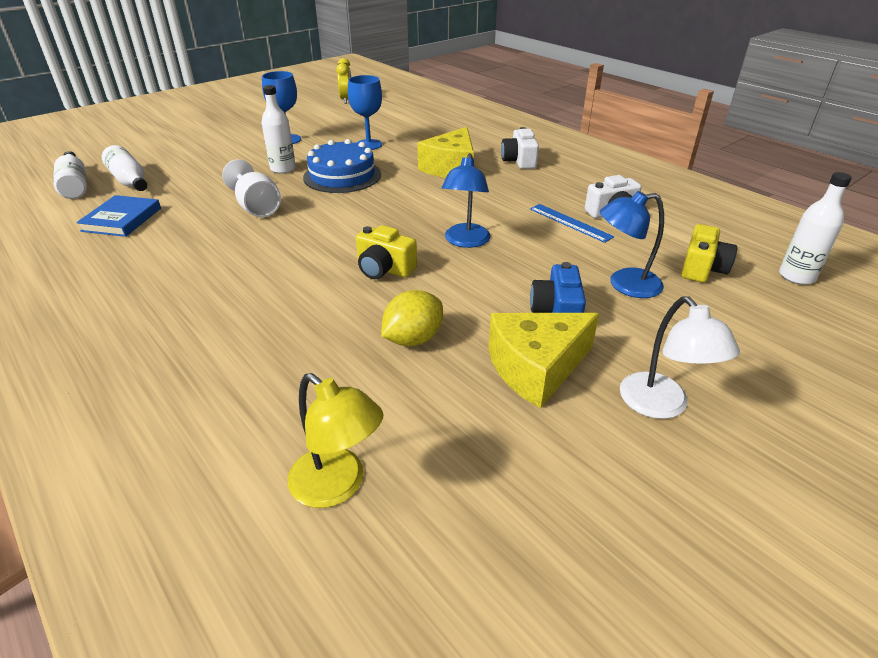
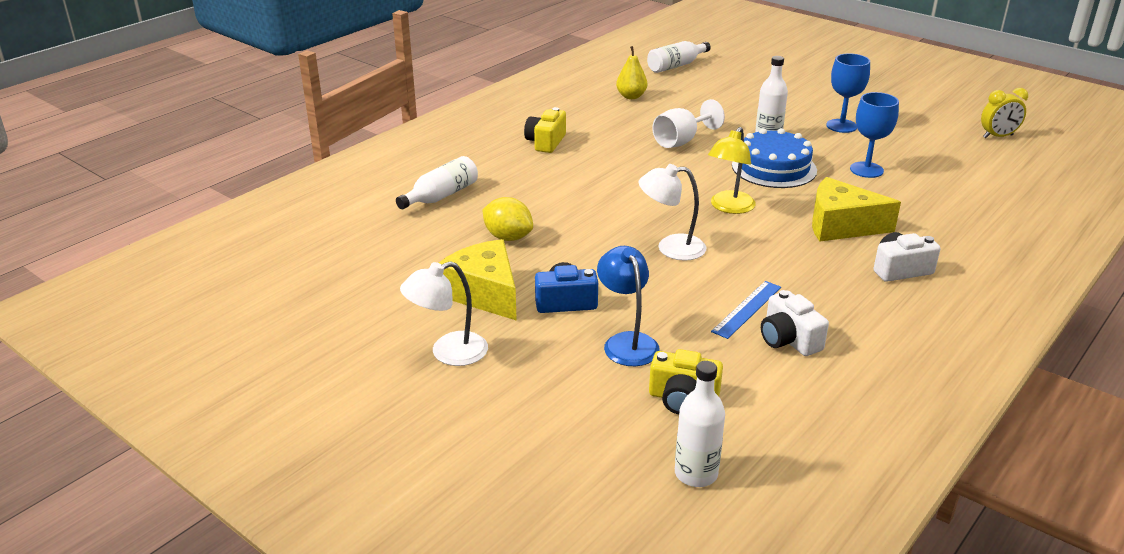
camera: 80 degrees right, 5 degrees down
(122, 219) = (631, 96): blue book -> yellow pear
(130, 181) = (697, 82): white bottle -> white bottle (441, 196)
(338, 486) = (363, 229): yellow lamp -> yellow lamp (729, 207)
(384, 269) = (603, 213): yellow camera -> yellow camera (545, 142)
(465, 241) = (671, 248): blue lamp -> white lamp

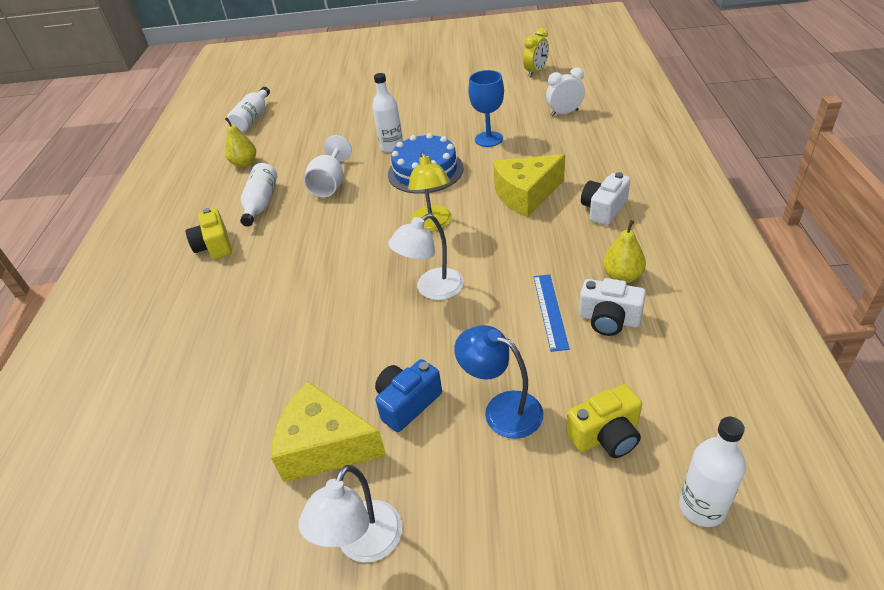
camera: 35 degrees left, 10 degrees up
(441, 196) = (168, 361): white bottle -> white bottle (261, 203)
(508, 237) = (282, 367): yellow lemon -> none
(841, 126) = (431, 112): blue goblet -> none
(844, 321) = (622, 276): none -> yellow pear
(976, 182) = (564, 113): none -> white clock

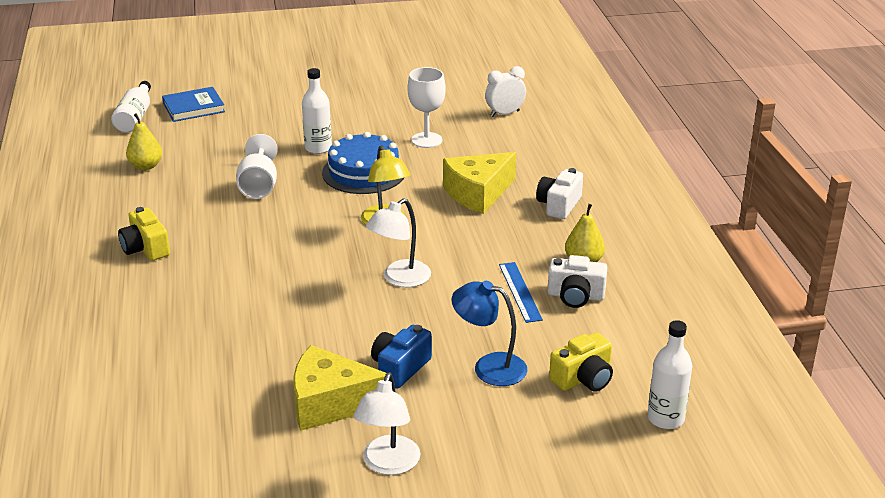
camera: 15 degrees left, 10 degrees down
(261, 203) = (183, 206): white bottle -> none
(301, 109) = (193, 107): none -> blue book
(488, 139) = (426, 140): blue goblet -> white goblet
(536, 72) = (465, 70): yellow clock -> none

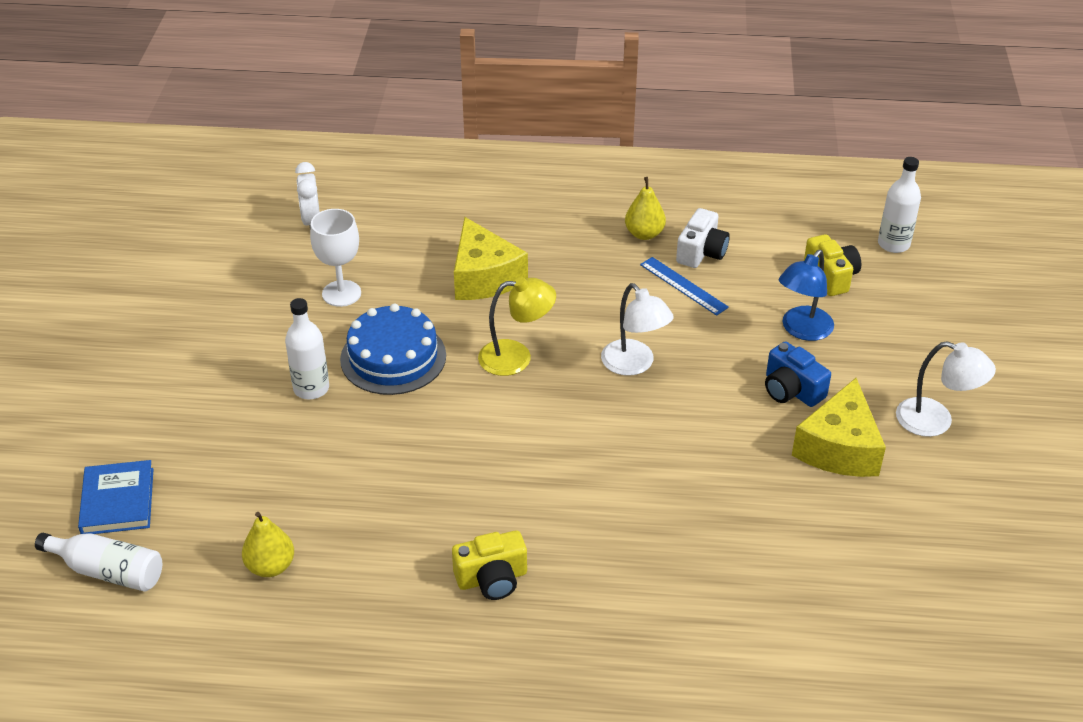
camera: 75 degrees left, 10 degrees up
(259, 186) = (383, 455): white goblet -> none
(520, 292) = (683, 286): blue ruler -> blue ruler turned 45 degrees clockwise
(559, 205) = (533, 226): white camera -> none

